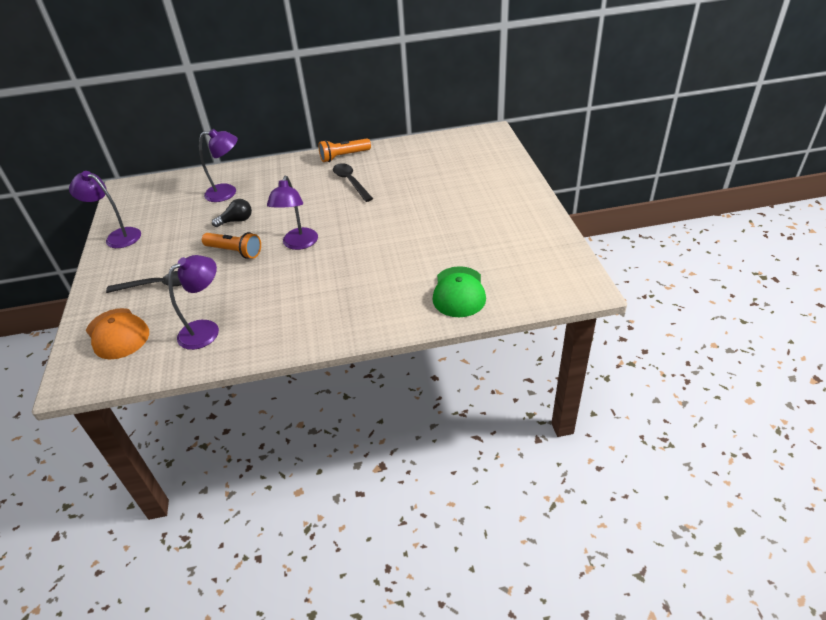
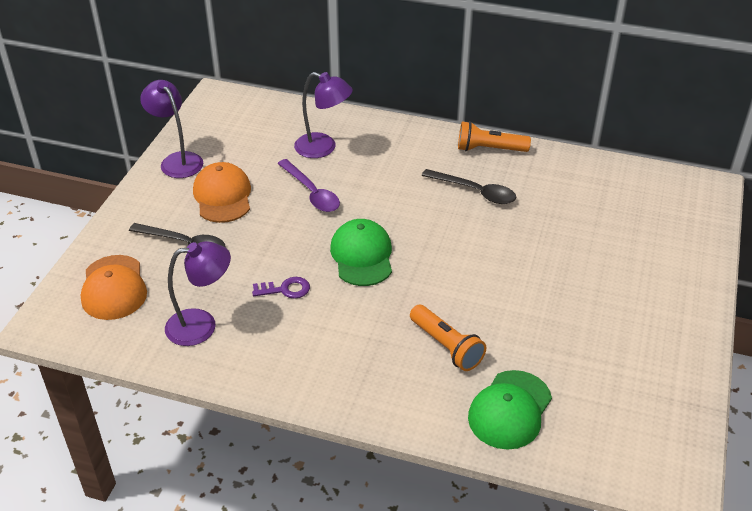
camera: 25 degrees right, 0 degrees up
(169, 245) = (223, 196): none -> orange cap
(235, 251) = (286, 235): orange flashlight -> orange flashlight (446, 346)
(236, 221) = (311, 192): black light bulb -> purple spoon
(256, 284) = (285, 289): none -> purple key
(298, 244) = (362, 256): purple lamp -> green cap
(351, 182) = (475, 192): black spoon -> black spoon turned 120 degrees clockwise

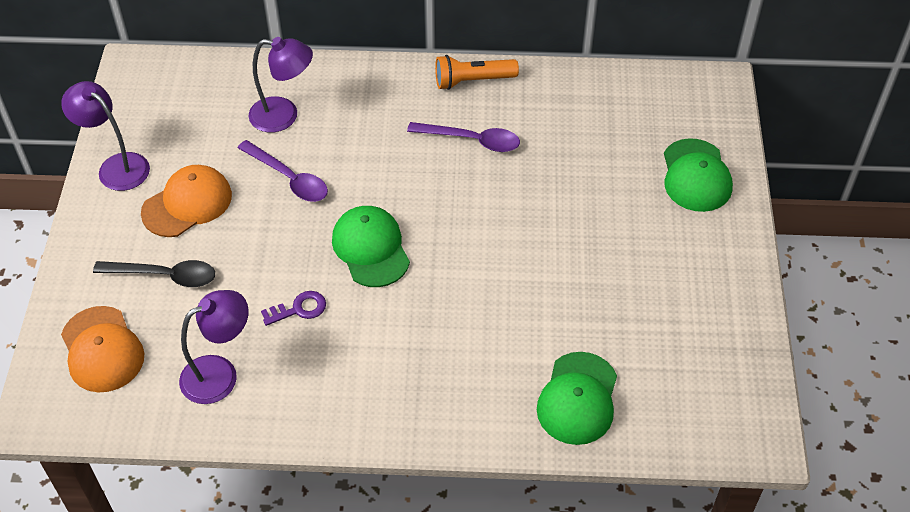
camera: 15 degrees left, 10 degrees up
(223, 196) = (187, 204): orange cap -> orange cap turned 75 degrees clockwise
(446, 346) = (493, 339): orange flashlight -> none
(475, 192) = (471, 140): black spoon -> purple spoon
(670, 253) = (696, 176): none -> green cap

